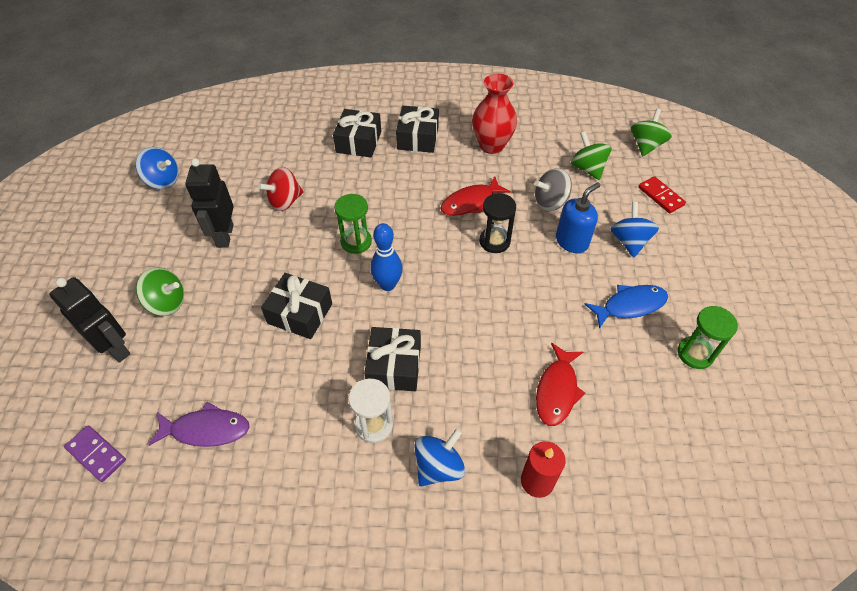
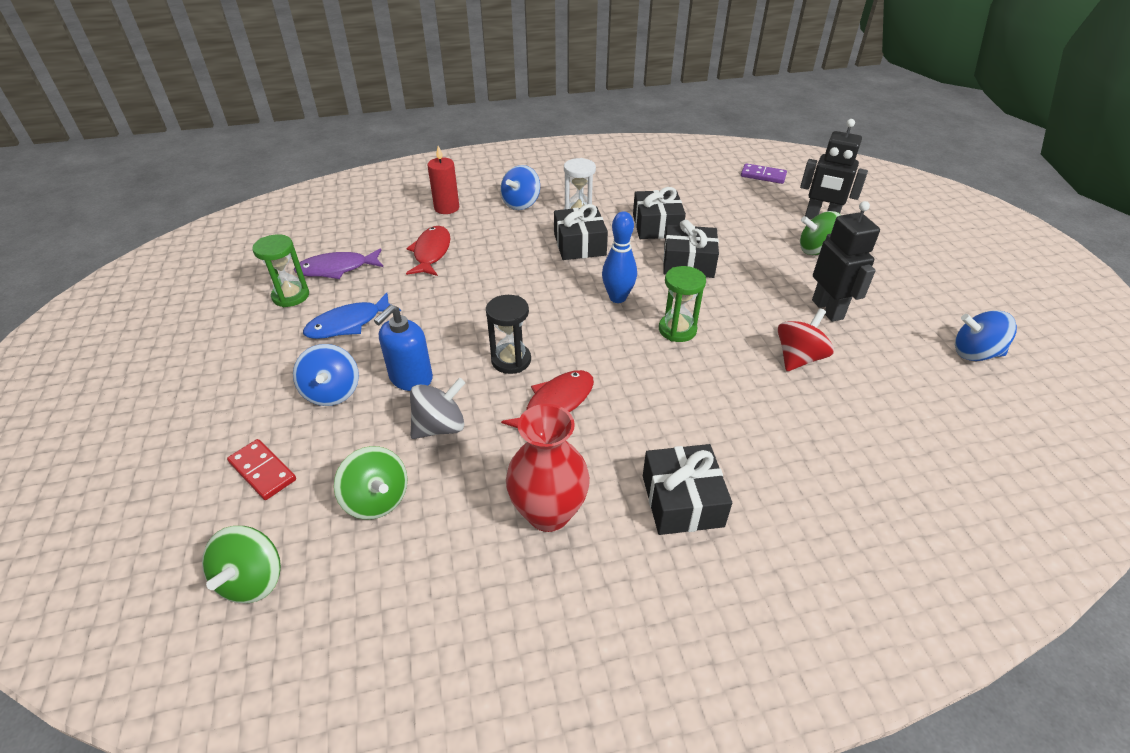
camera: 165 degrees right, 10 degrees down
(206, 430) = (701, 194): purple fish -> purple fish (337, 269)
(358, 142) = (773, 470): black gift -> black gift (657, 226)

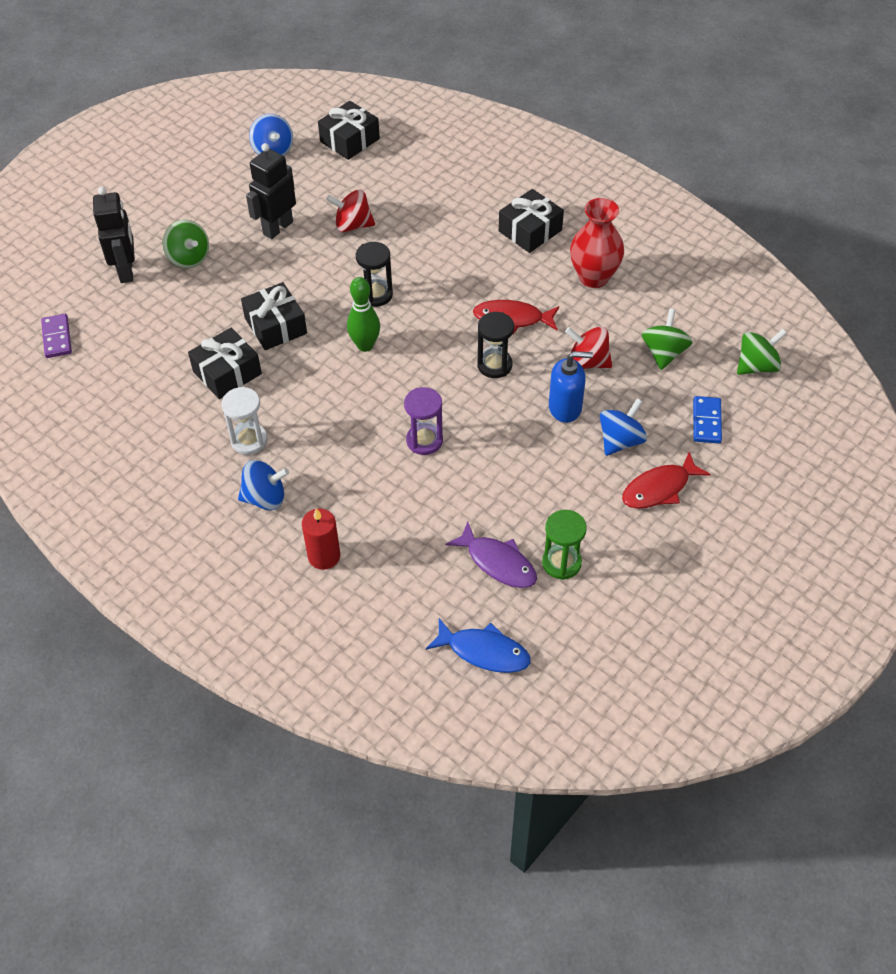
camera: 125 degrees left, 10 degrees up
(262, 471) = (707, 421): red domino -> blue domino
(348, 324) = (552, 491): blue fish -> blue fish (484, 651)
(431, 252) = (411, 510): red fish -> red fish (659, 488)
(440, 427) = (587, 362): grey spinning top -> red spinning top
(481, 284) = (424, 441): none -> purple hourglass
(579, 244) = (305, 410): black gift -> black gift (349, 140)
(617, 298) = (365, 345): blue bowling pin -> green bowling pin
(677, 330) = (376, 295): green hourglass -> black hourglass

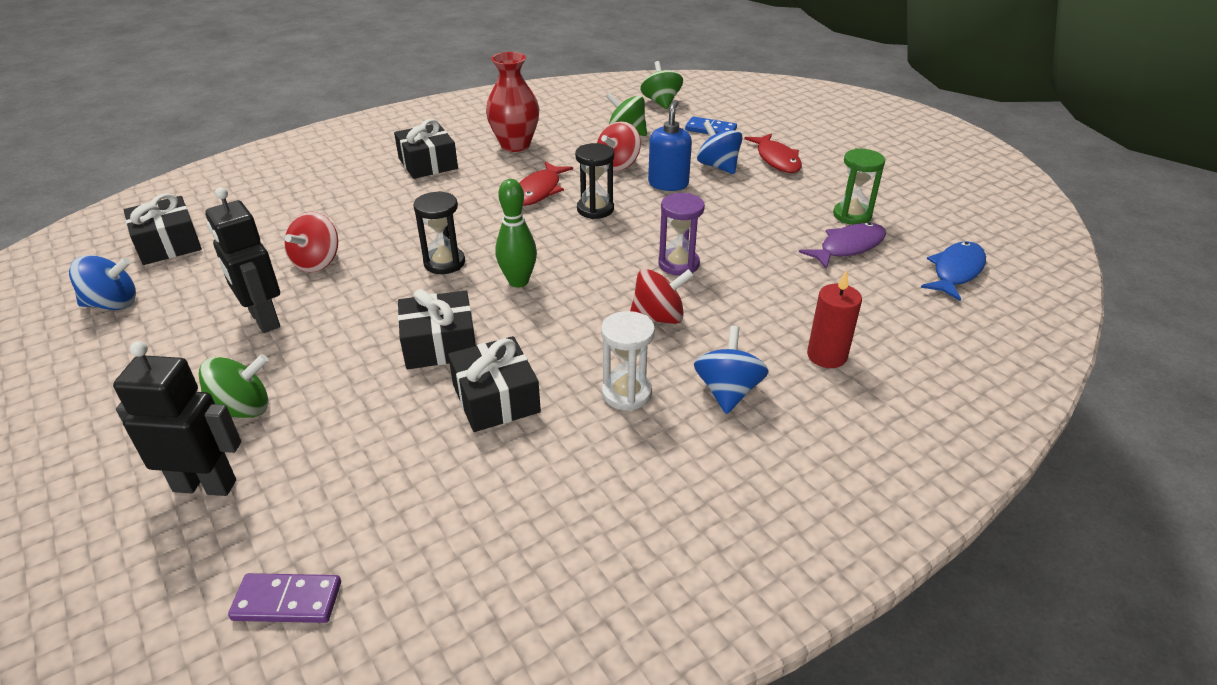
camera: 75 degrees left, 15 degrees down
(343, 441) = (658, 318): none -> red spinning top

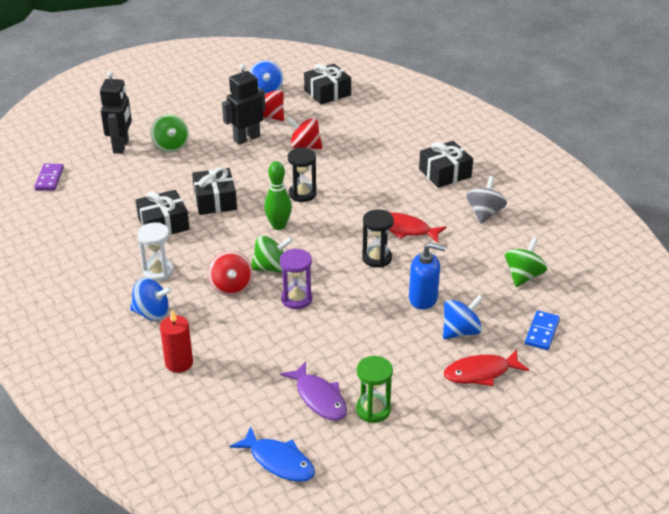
camera: 90 degrees right, 0 degrees up
(515, 145) = (484, 213): red vase -> grey spinning top
(618, 165) = (455, 270): red spinning top -> red spinning top (270, 116)
(661, 102) = (602, 300): green spinning top -> green spinning top (271, 268)

